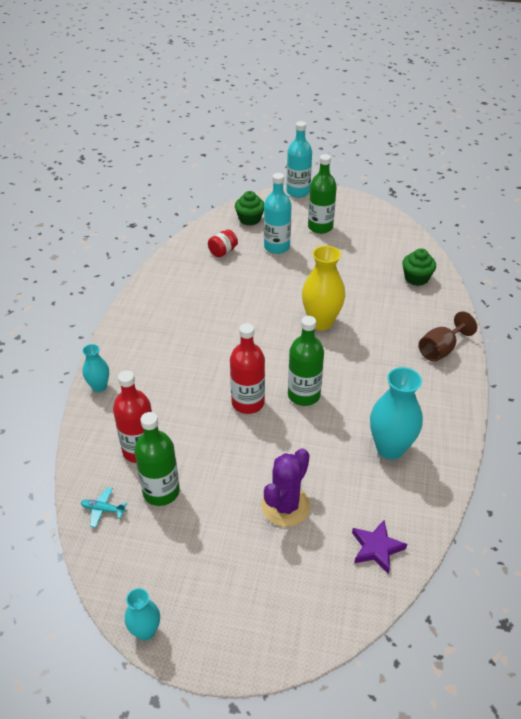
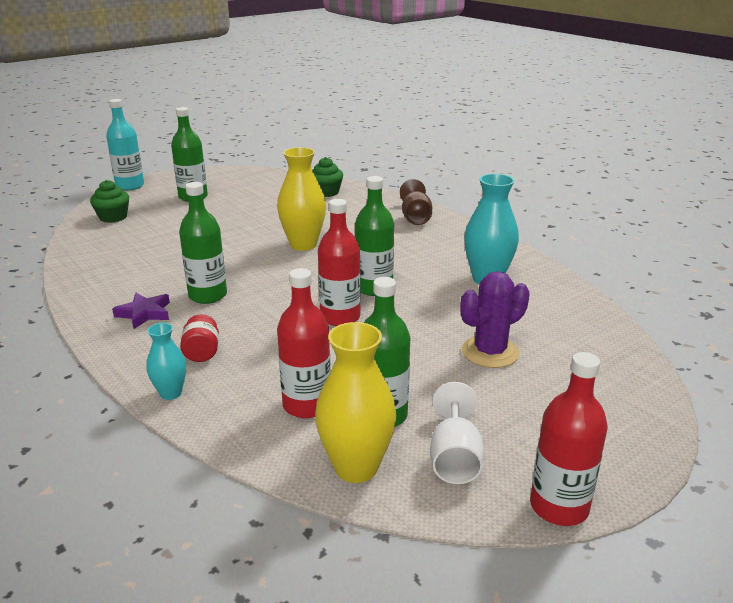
camera: 50 degrees left, 15 degrees down
(103, 509) = (356, 467): turquoise plane -> yellow vase
(145, 631) = (559, 507): turquoise vase -> red bottle
(149, 552) = (454, 458): none -> white goblet
(207, 327) = (208, 295): none -> green bottle
(223, 252) = (125, 246): red jar -> red jar (202, 352)
(276, 247) = (175, 222): turquoise bottle -> none
(285, 506) = (490, 352): purple cactus -> purple cactus turned 75 degrees clockwise
(376, 548) = (585, 330): purple star -> purple star (144, 313)

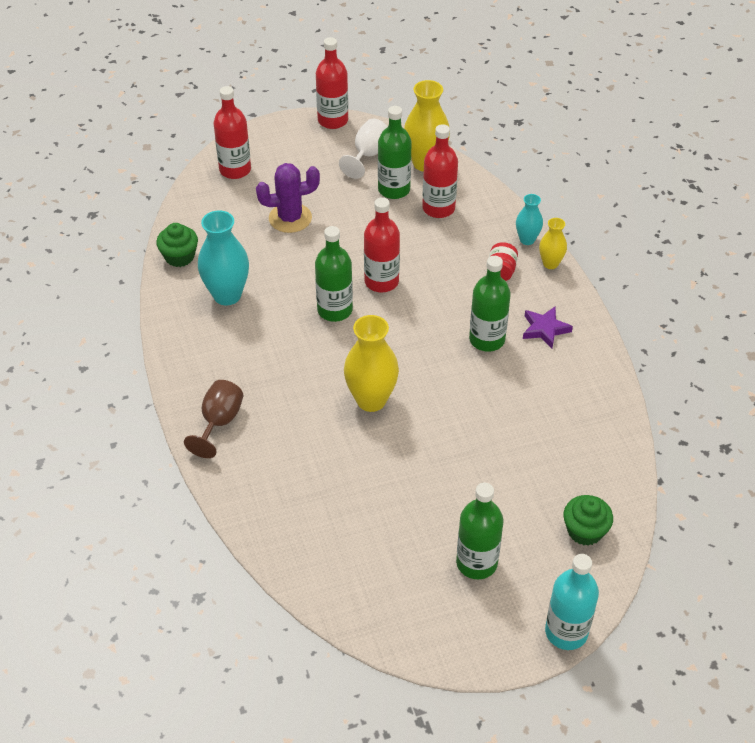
camera: 160 degrees left, 20 degrees up
(137, 373) = (550, 264): none -> yellow vase
(326, 192) = (292, 523): green cupcake -> green cupcake (179, 256)
(616, 390) = (235, 170): none -> red bottle

